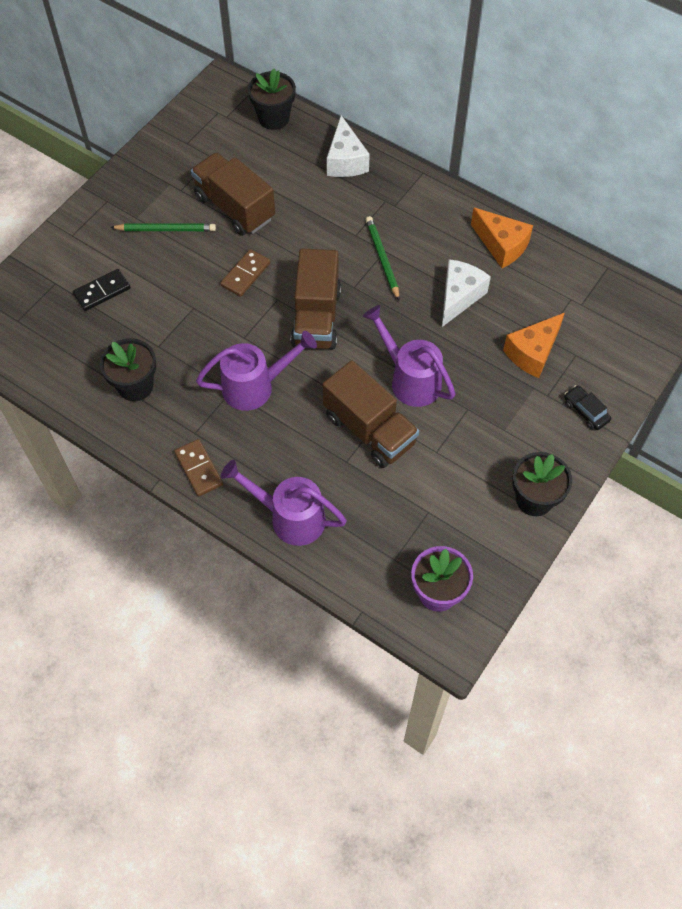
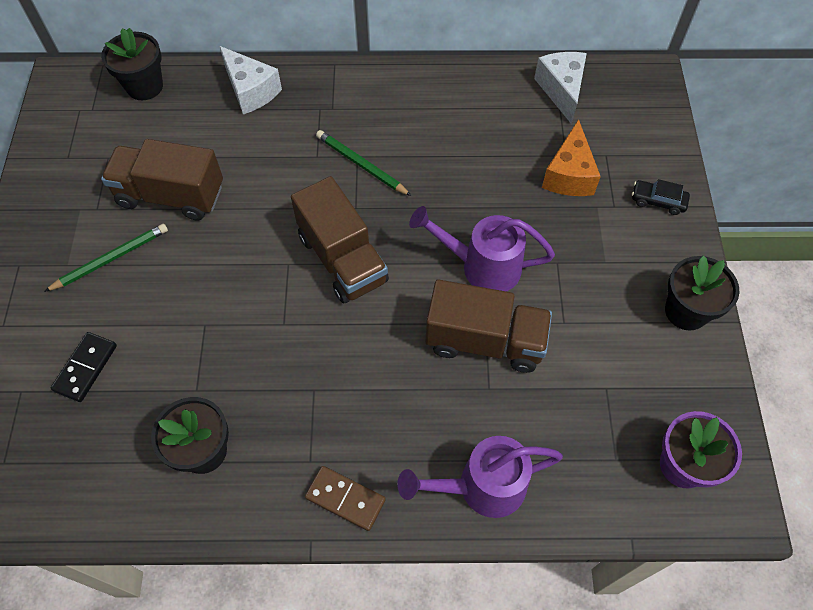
camera: 35 degrees left, 0 degrees up
(245, 274) = (235, 257): brown domino -> none
(255, 386) = (336, 369): purple watering can -> none
(459, 297) = (462, 161): white cheese -> white cheese (561, 90)
(501, 245) = (460, 93): orange cheese -> none

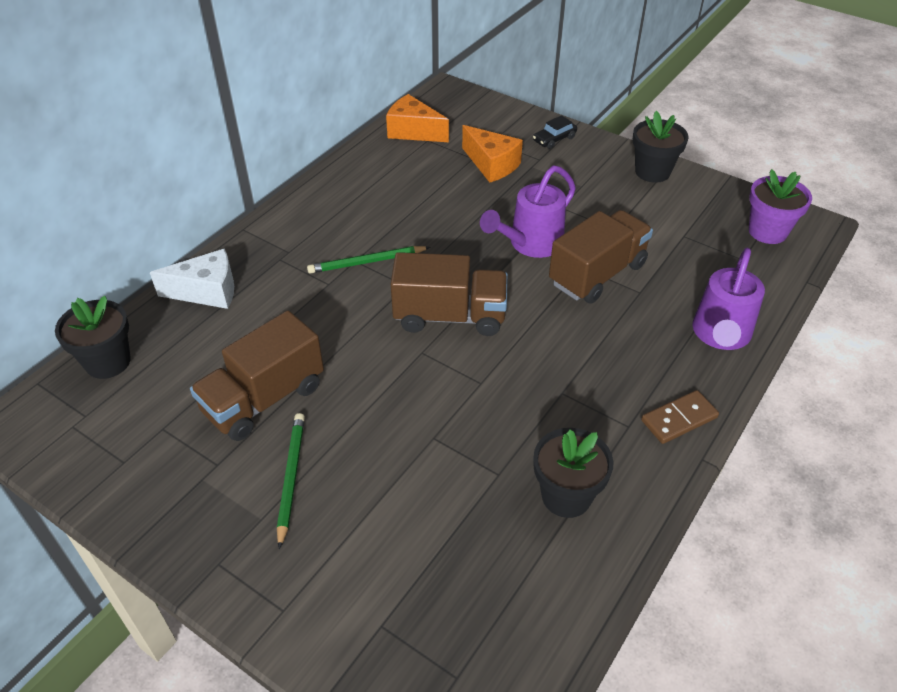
camera: 55 degrees left, 15 degrees down
(86, 368) = (402, 553): black domino -> none
(561, 90) = (413, 131): white cheese -> orange cheese

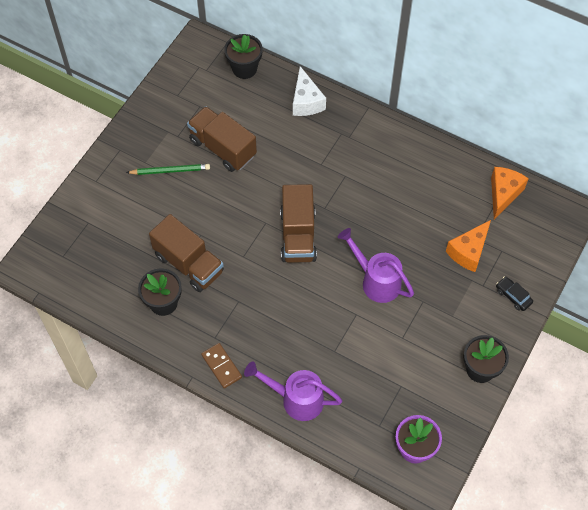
camera: 85 degrees right, 15 degrees up
(367, 262) = (344, 183): green pencil -> none
(597, 274) = (349, 324): brown truck -> brown truck (189, 264)

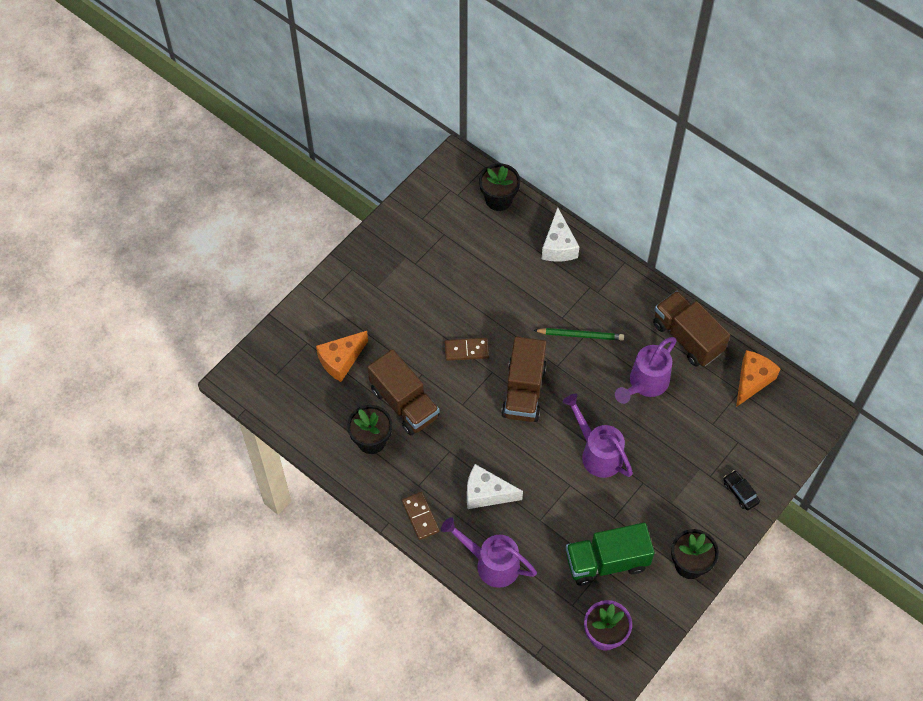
camera: 10 degrees right, 0 degrees up
(170, 171) = (401, 300): green pencil -> green pencil (580, 335)
(222, 148) = (460, 284): brown truck -> brown truck (687, 338)
(238, 206) = (466, 350): none -> brown domino
(280, 334) = (486, 493): none -> white cheese
(403, 380) = (606, 562): none -> green truck
(408, 211) = (645, 383): none -> purple watering can
(468, 251) = (702, 437): orange cheese -> orange cheese (341, 360)

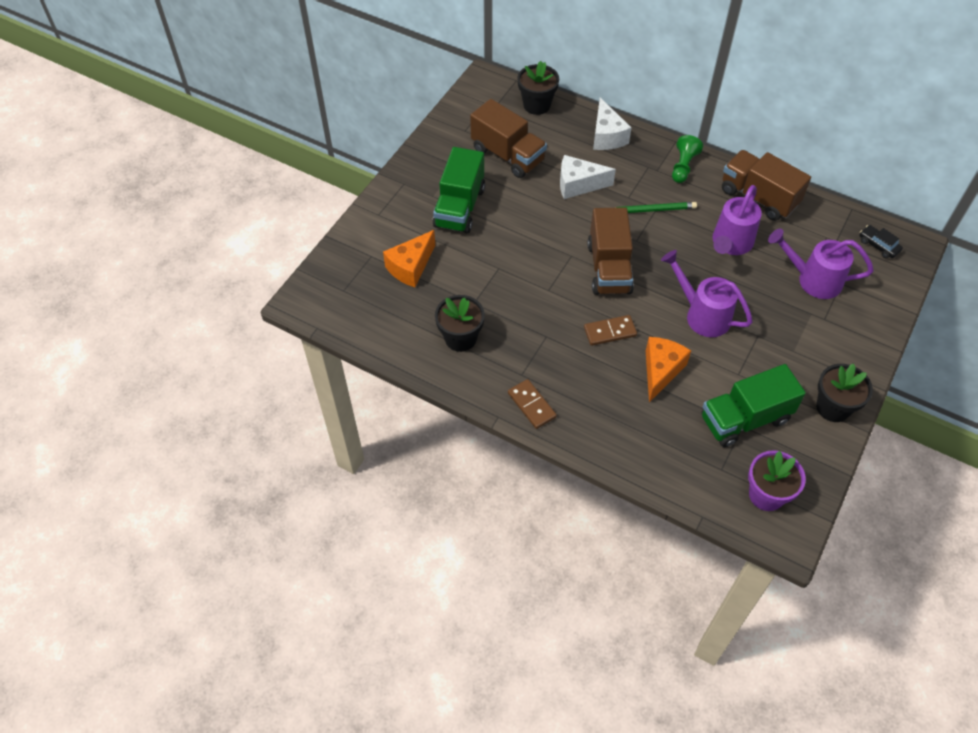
camera: 10 degrees left, 5 degrees down
(399, 304) = (459, 207): none -> green truck
(404, 403) = (487, 297): brown truck -> brown truck (508, 155)
(466, 350) = (540, 239): brown domino -> brown domino (610, 332)
(486, 493) = (597, 371): white cheese -> white cheese (578, 184)
(491, 563) = (621, 440): purple watering can -> purple watering can (813, 280)
(624, 292) = (683, 166): none -> green pawn
(740, 492) = (860, 330): black car -> black car (878, 245)
(752, 381) = (835, 226): orange cheese -> orange cheese (661, 371)

